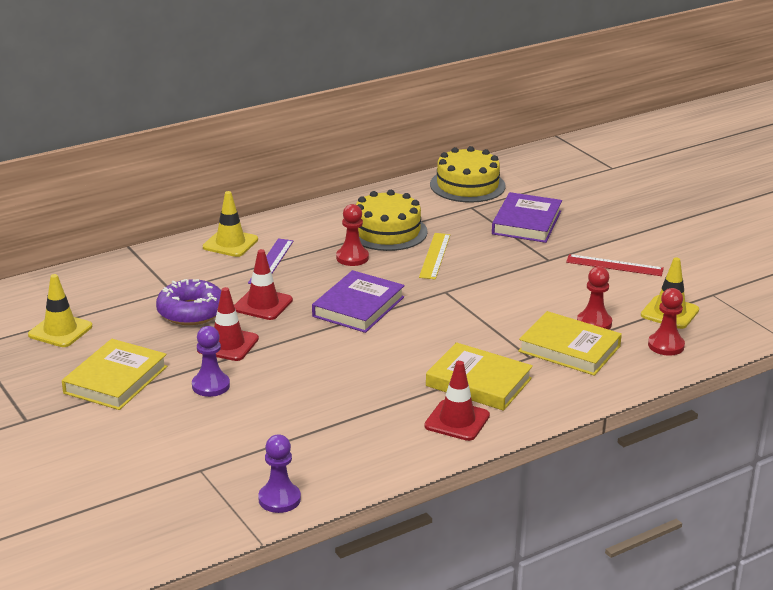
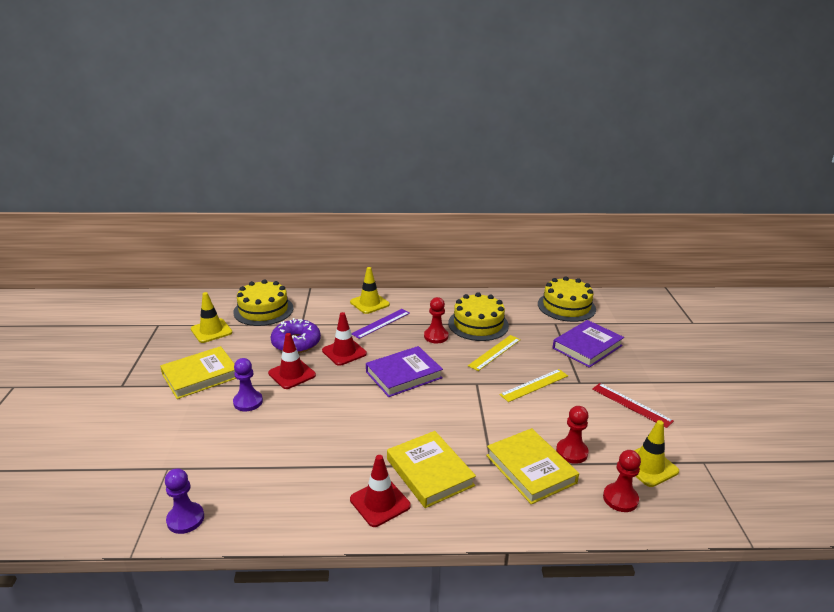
camera: 30 degrees right, 0 degrees up
(99, 288) = (263, 310): none -> yellow cake
(506, 275) = (534, 385): none -> yellow ruler

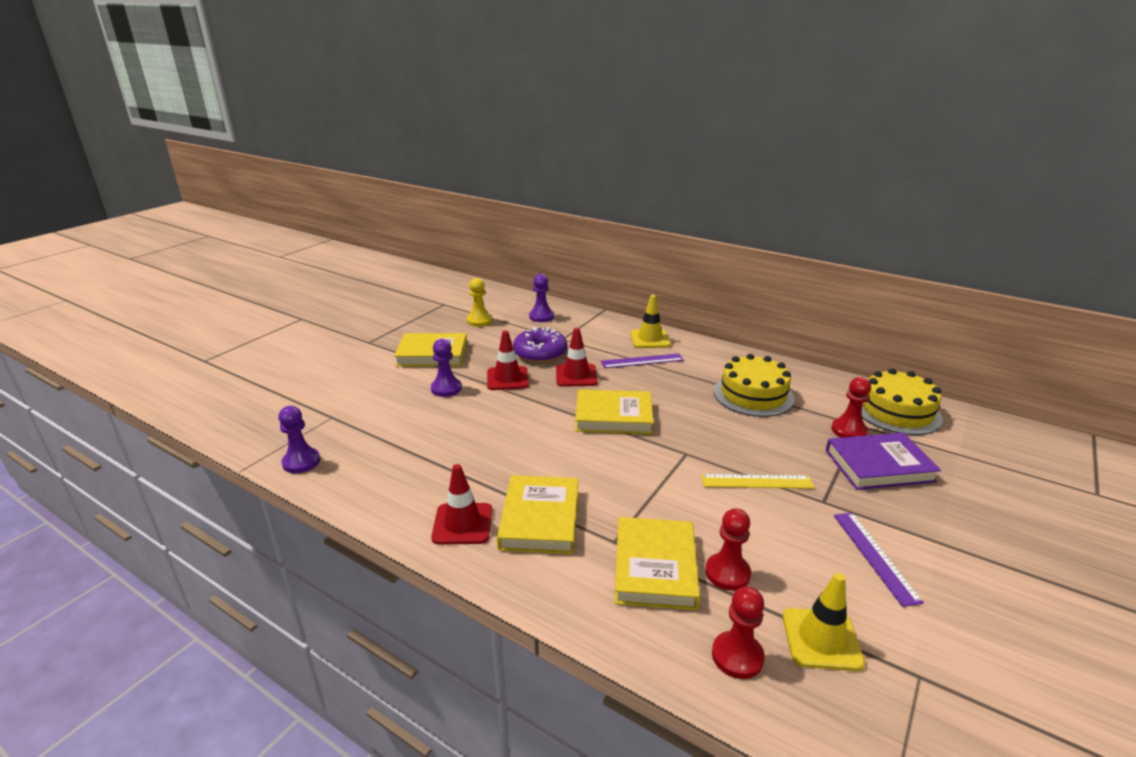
camera: 35 degrees right, 0 degrees up
(211, 331) = (479, 321): yellow traffic cone -> yellow pawn
(263, 310) = (541, 317): yellow cake -> purple pawn
(404, 375) = (613, 416): purple book -> yellow book
(436, 336) = (689, 391): red pawn -> red pawn (848, 430)
(495, 352) = (743, 430): yellow ruler -> none
(631, 404) = (875, 556): red ruler -> purple ruler

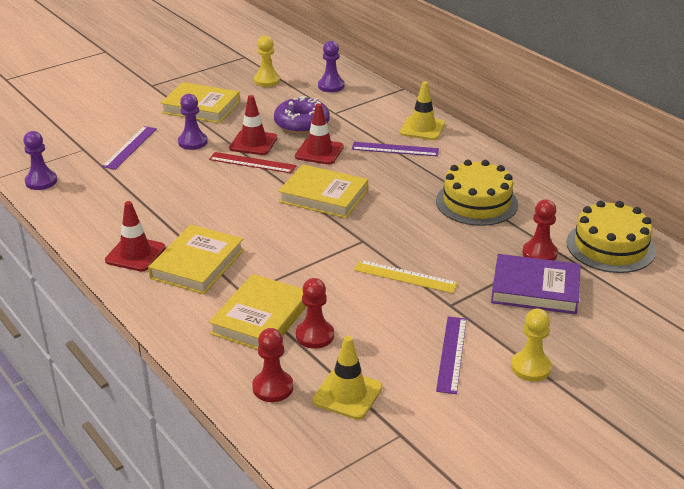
camera: 20 degrees right, 5 degrees up
(383, 406) = (130, 147): none -> purple ruler
(520, 398) = (252, 163): none -> red ruler
(956, 550) = (530, 367): none -> yellow pawn

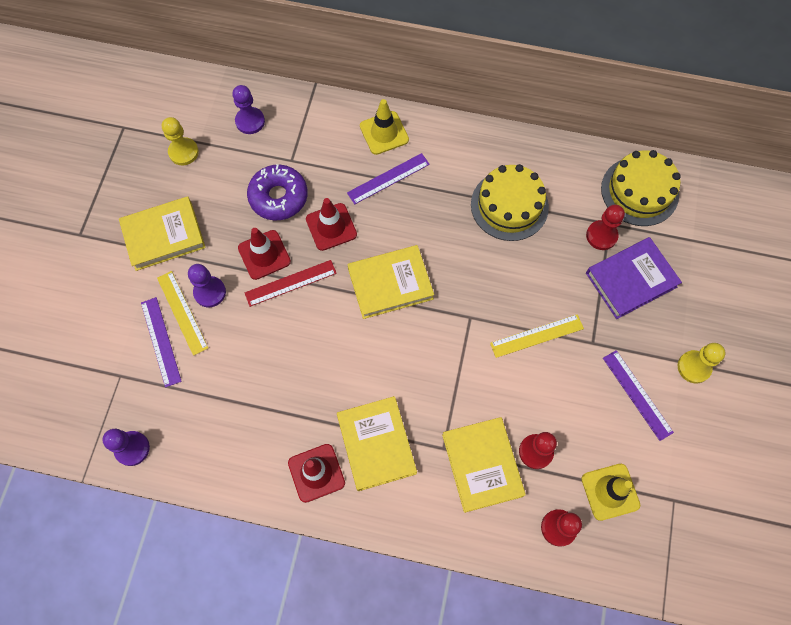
camera: 40 degrees left, 35 degrees up
(162, 142) = (182, 312): none -> yellow ruler

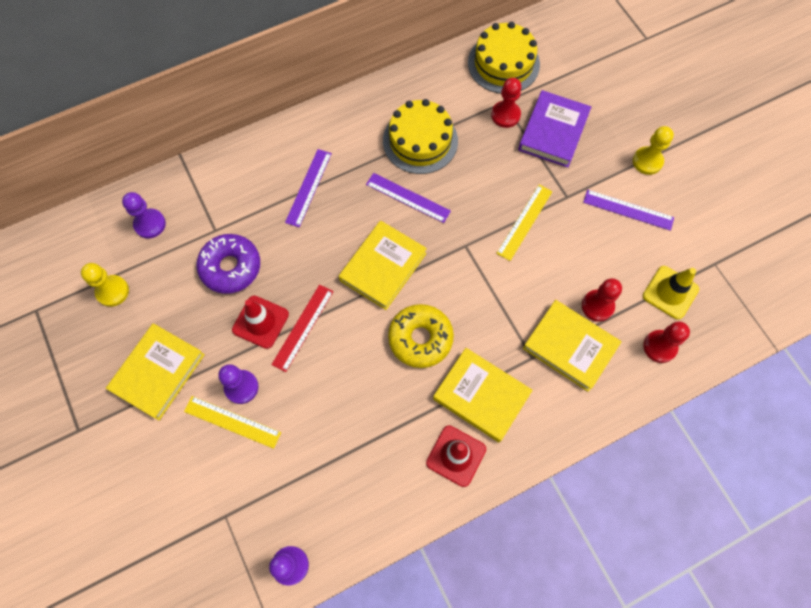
camera: 40 degrees left, 0 degrees up
(160, 341) = (235, 460): purple ruler -> purple ruler (408, 198)
(331, 227) = (296, 258): red traffic cone -> none
(369, 362) = (420, 338): none -> yellow donut
(384, 133) = (273, 154): yellow traffic cone -> none

